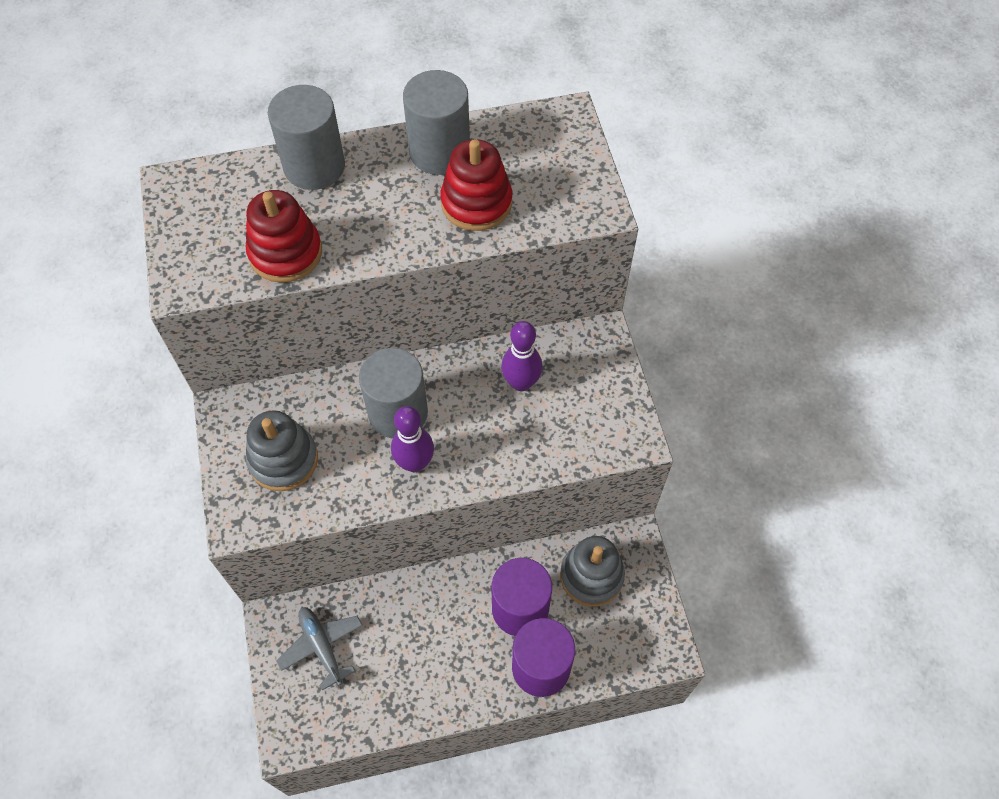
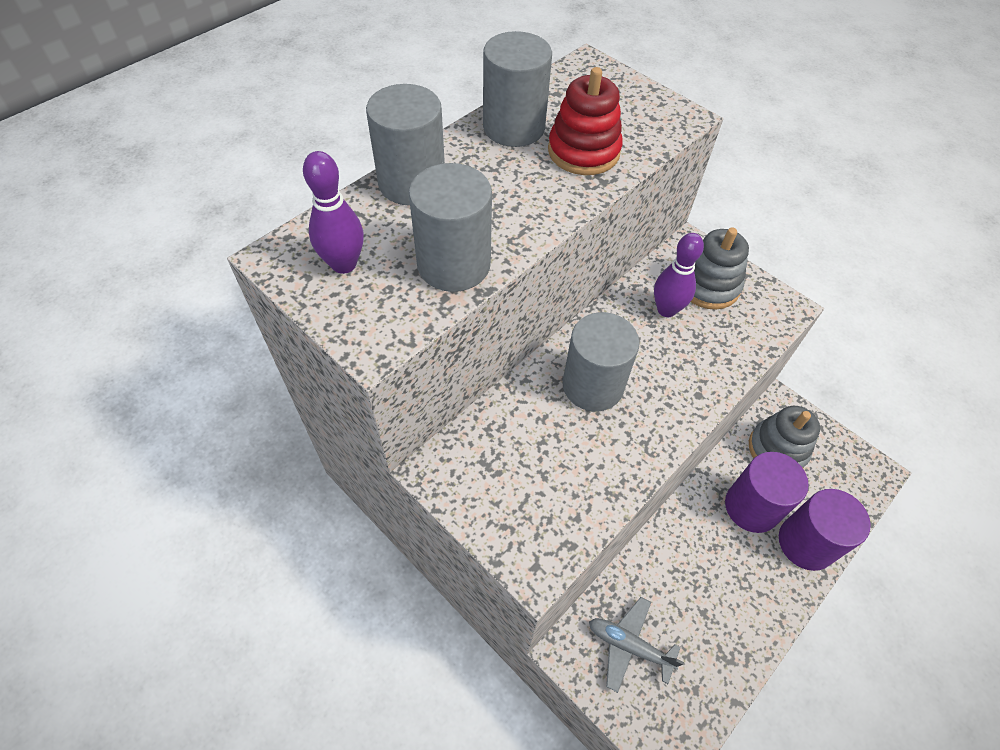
camera: 35 degrees left, 5 degrees down
(283, 460) = (529, 483): grey stacking toy -> grey stacking toy (708, 285)
(285, 253) = (453, 264): red stacking toy -> grey cylinder
(415, 463) = (644, 418): purple bowling pin -> purple bowling pin (344, 264)

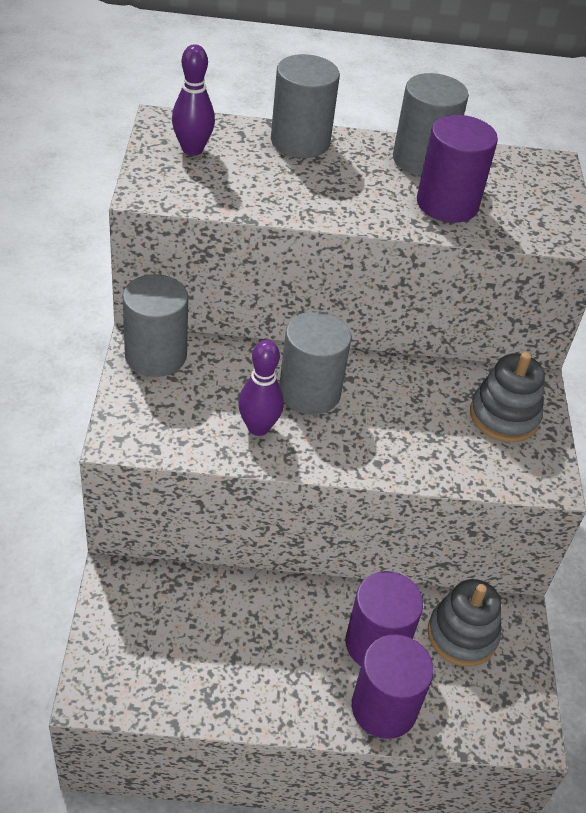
camera: 45 degrees right, 10 degrees down
(453, 264) = (252, 194): grey cylinder -> grey cylinder (156, 355)
(583, 151) = (447, 204): red stacking toy -> purple cylinder
(629, 646) = (155, 617): grey plane -> none
(666, 310) = (441, 401): purple bowling pin -> purple bowling pin (258, 427)

